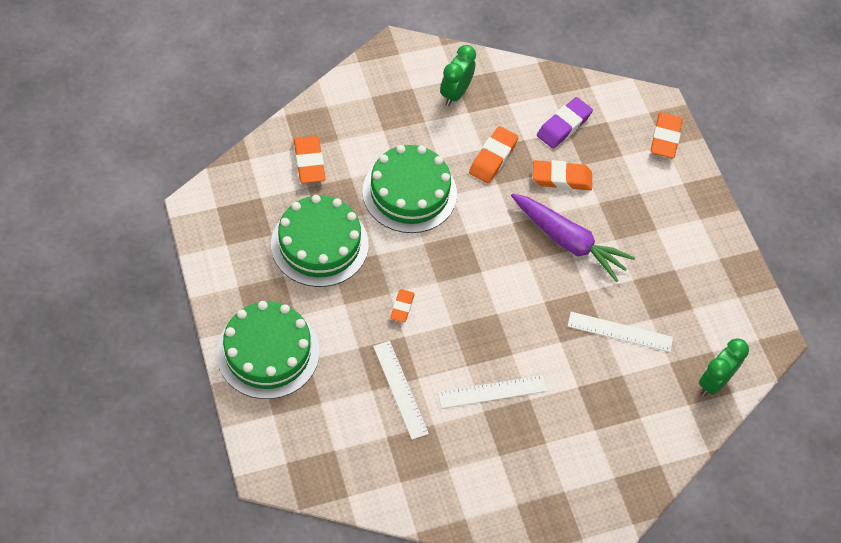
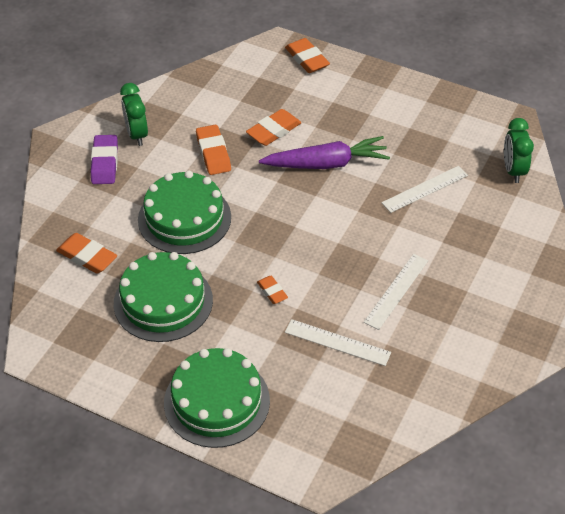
camera: 40 degrees left, 10 degrees down
(563, 126) = (234, 99): purple eraser -> purple eraser (104, 163)

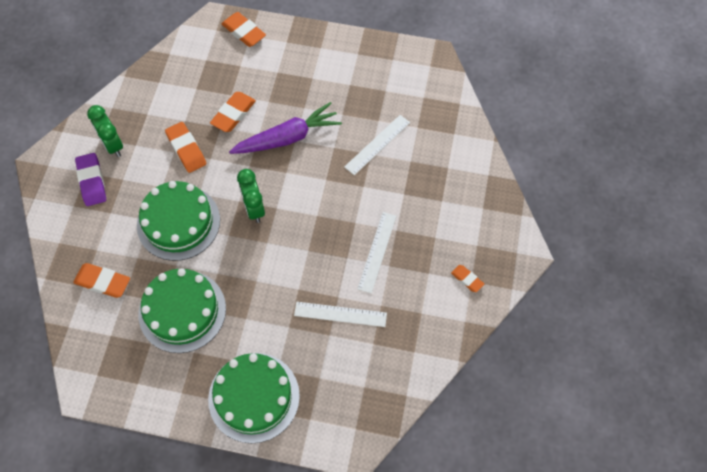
camera: 15 degrees left, 15 degrees up
(272, 292) = (273, 278): orange eraser -> orange eraser (467, 279)
(513, 171) = (446, 109): green clock -> green clock (254, 208)

